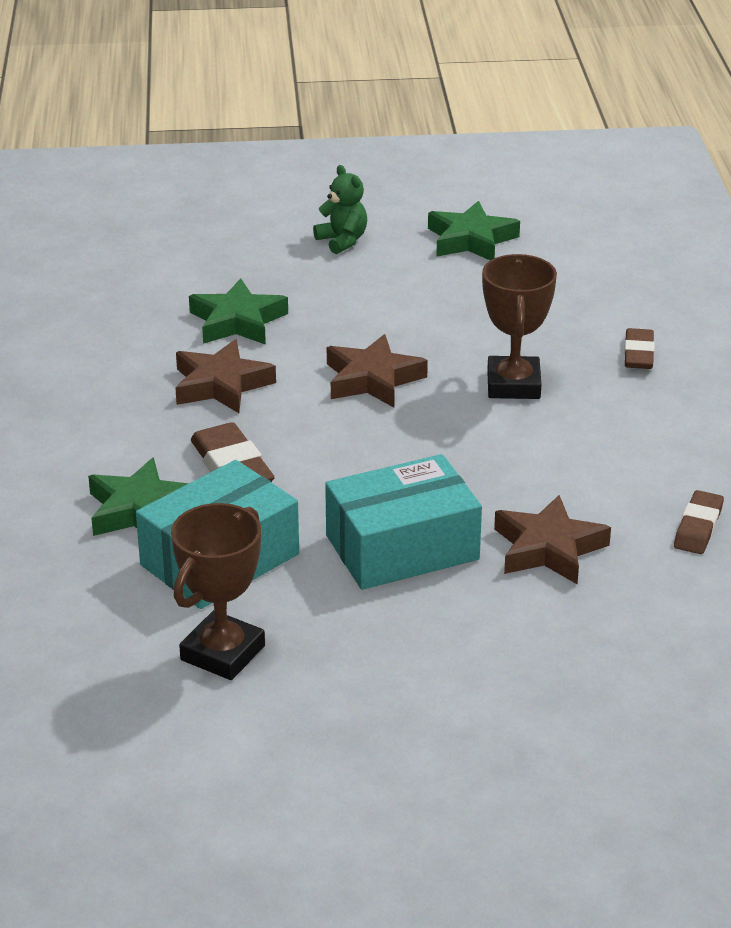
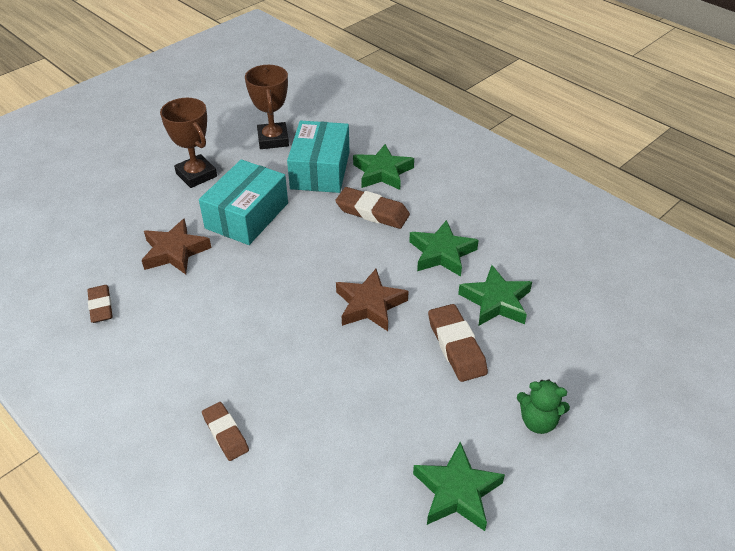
camera: 140 degrees right, 10 degrees up
(221, 385) = (442, 253): brown star -> green star
(334, 310) = (456, 346): none -> brown eraser
(513, 384) = (285, 351): brown trophy -> brown trophy (196, 175)

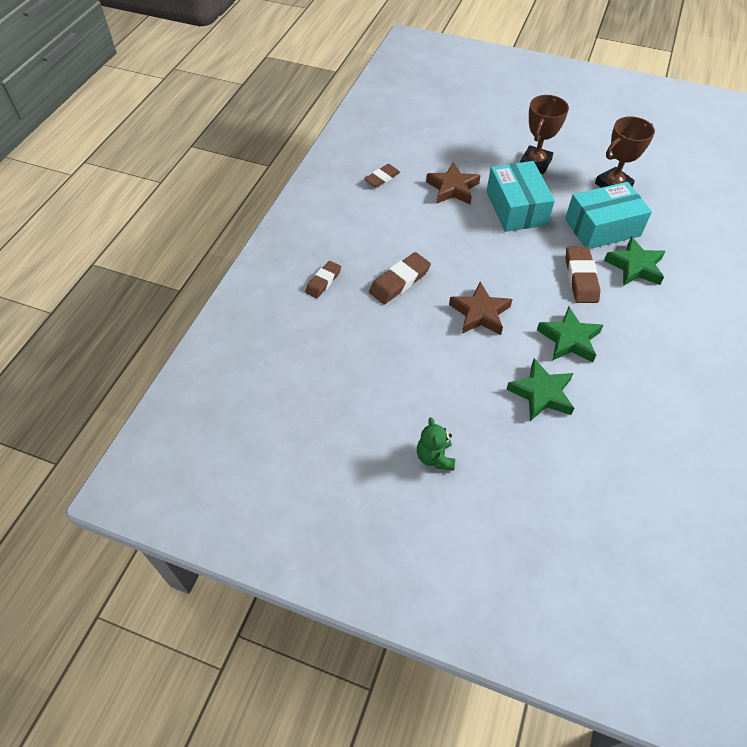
camera: 65 degrees right, 10 degrees up
(247, 215) = (516, 208): turquoise box -> turquoise box turned 75 degrees clockwise
(456, 346) = (475, 381): brown eraser -> brown eraser (399, 281)
(457, 491) = (345, 422): green star -> none

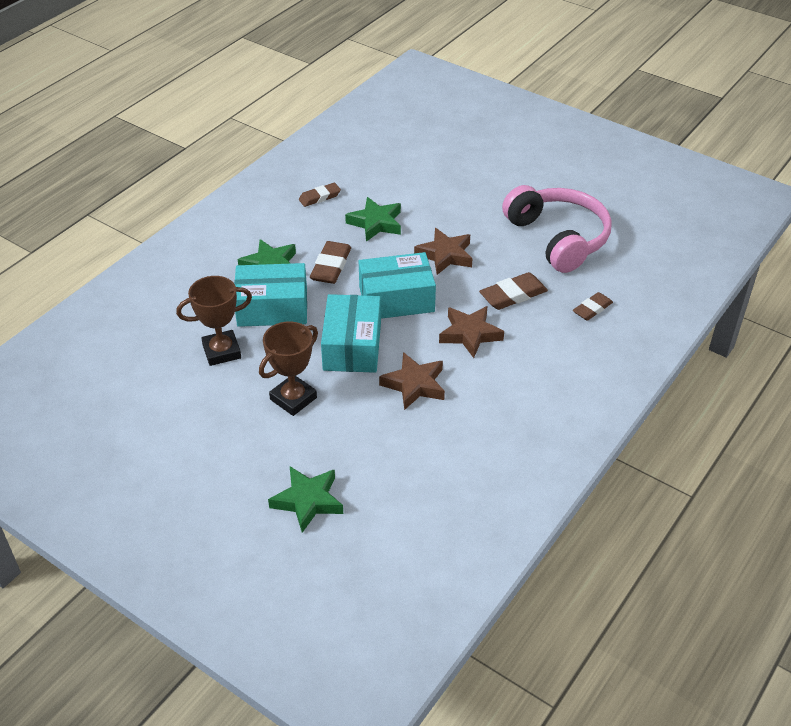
camera: 165 degrees left, 10 degrees down
(371, 361) = (558, 238): none -> pink headphones
(382, 178) = (498, 416): brown eraser -> brown eraser (319, 197)
(425, 236) = (470, 334): none -> brown star
(435, 457) = (524, 174): green teddy bear -> none
(502, 256) = (396, 299): none -> turquoise box
(541, 393) = (422, 194): green star -> green star (308, 501)

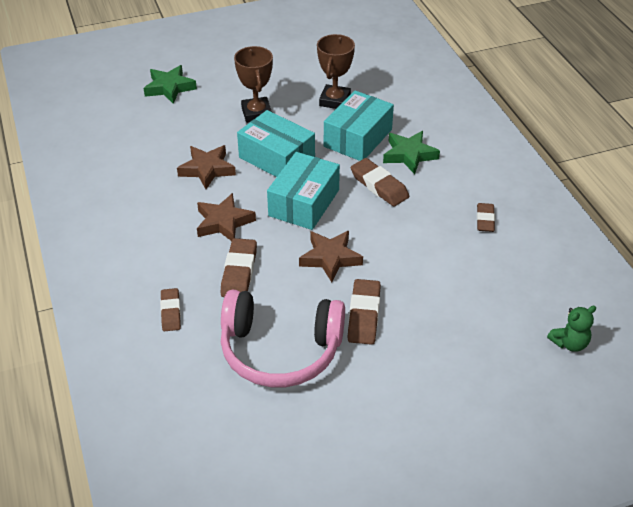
camera: 125 degrees right, 0 degrees up
(376, 223) = (415, 237): green star -> none
(409, 127) = (569, 343): none -> green teddy bear
(483, 215) = (364, 315): none -> brown eraser

